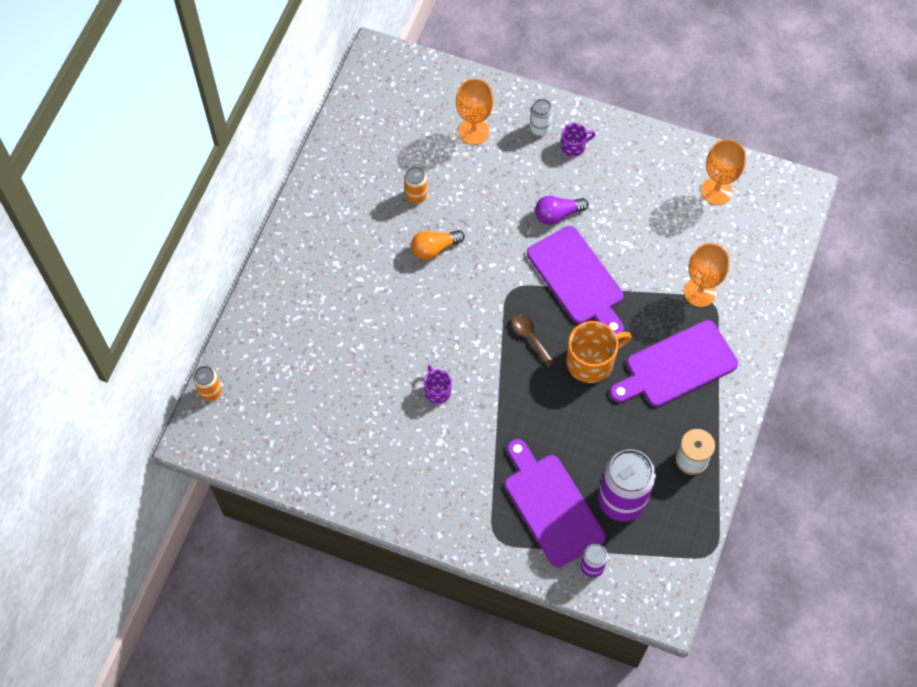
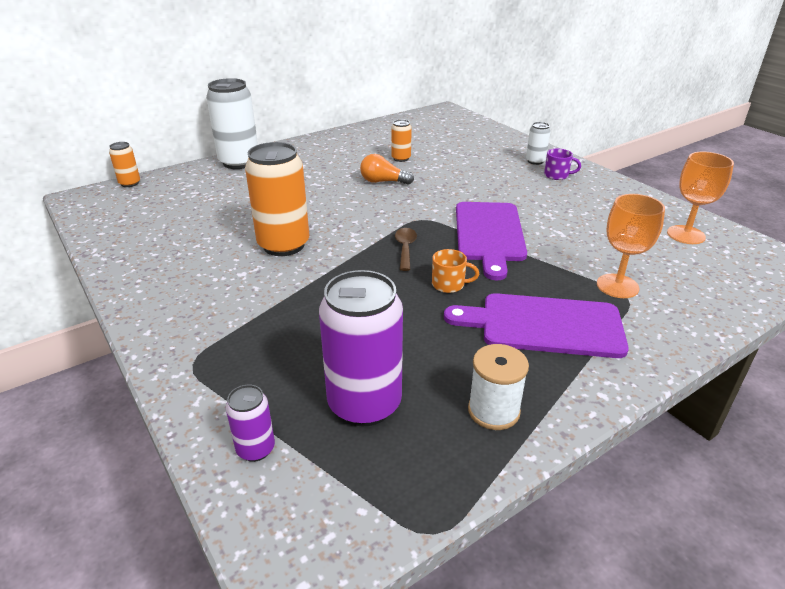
camera: 35 degrees right, 30 degrees down
(271, 295) = (239, 162): none -> white can
(437, 391) = (284, 245): purple mug -> orange can
(474, 131) = (479, 148): orange goblet -> none
(551, 506) = (281, 367): purple cutting board -> none
(557, 214) = (507, 199): purple light bulb -> none
(591, 361) = (449, 284): orange mug -> orange mug, size x0.56

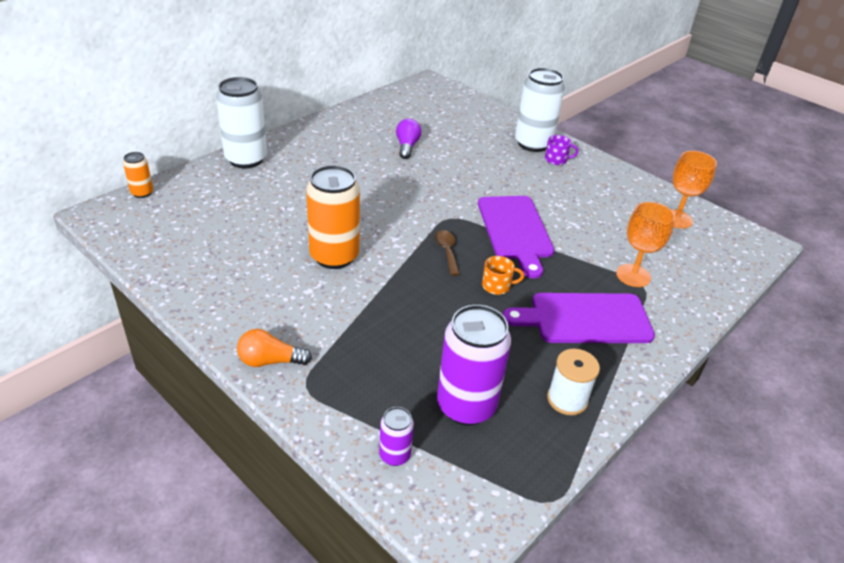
camera: 15 degrees left, 5 degrees up
(383, 182) = (400, 176): orange light bulb -> orange light bulb (270, 361)
(401, 158) = (407, 146): orange can -> purple light bulb
(535, 161) = (533, 144): white can -> white can, size x2.06

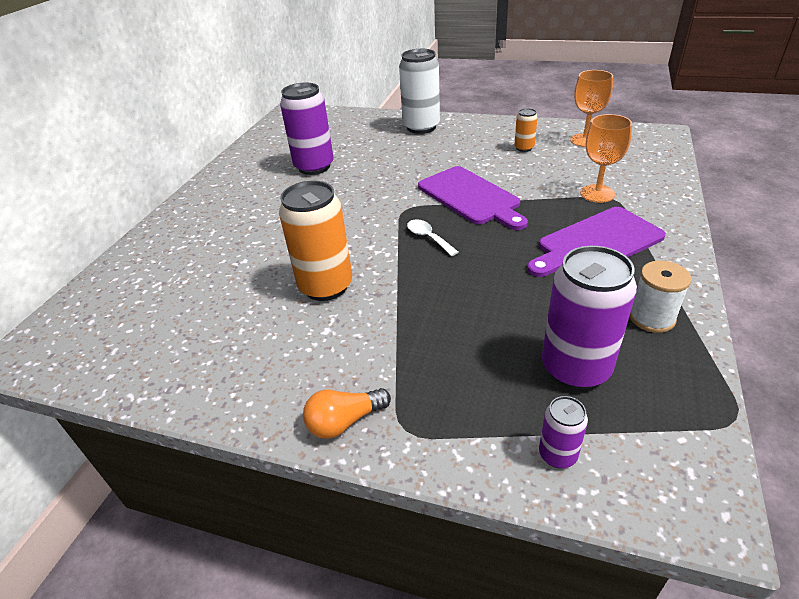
camera: 20 degrees left, 0 degrees up
(142, 193) = (61, 311): orange can -> orange can (524, 148)
(246, 159) = (160, 234): white can -> none
(407, 146) = (314, 167): purple light bulb -> purple can
(447, 251) = (428, 238): brown spoon -> white spoon
(497, 286) = (499, 248): orange mug -> none
(556, 160) = (451, 132): purple mug -> none

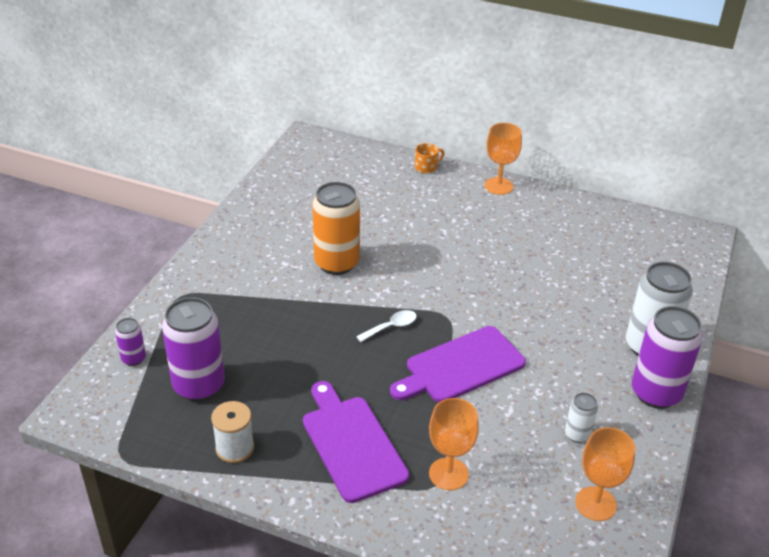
camera: 90 degrees right, 0 degrees up
(147, 241) = (426, 167): none -> orange mug
(199, 195) = (498, 186): none -> orange goblet
(314, 167) = (547, 256): purple can -> purple can (656, 393)
(344, 422) = (197, 270): orange light bulb -> none
(524, 148) = (577, 434): orange can -> white can

